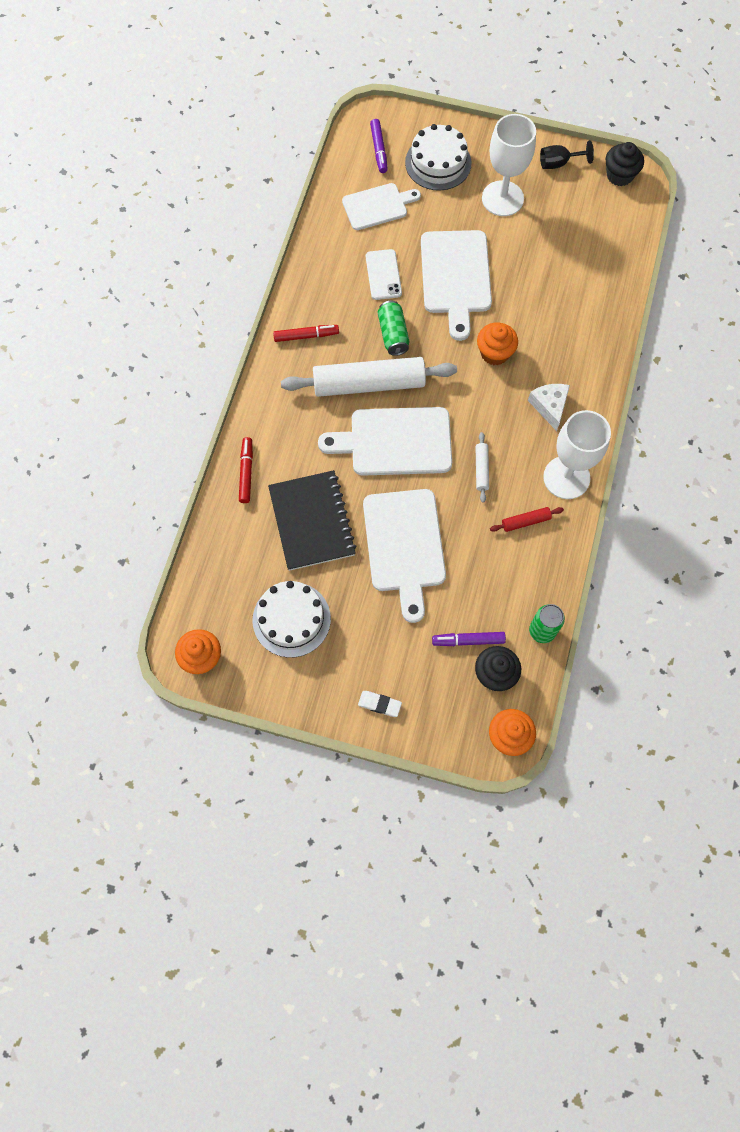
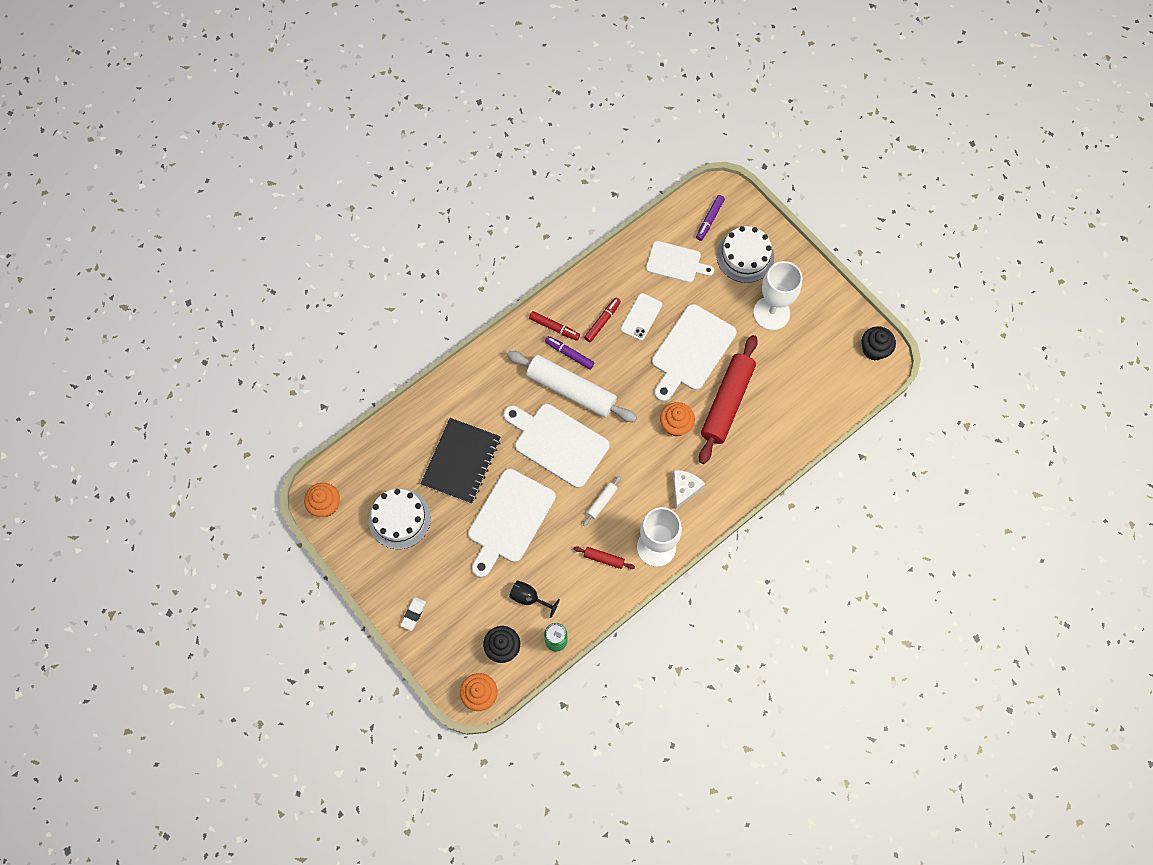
camera: 35 degrees right, 0 degrees up
(246, 473) = (443, 399): red marker -> red marker (602, 322)
(379, 704) = (413, 614): white eraser -> white eraser turned 60 degrees clockwise
(393, 334) = (615, 365): green can -> none
(468, 640) = (502, 613): purple marker -> purple marker (569, 354)
(526, 303) = (727, 403): none -> red rolling pin
(558, 163) = (835, 312): black goblet -> black goblet (529, 598)

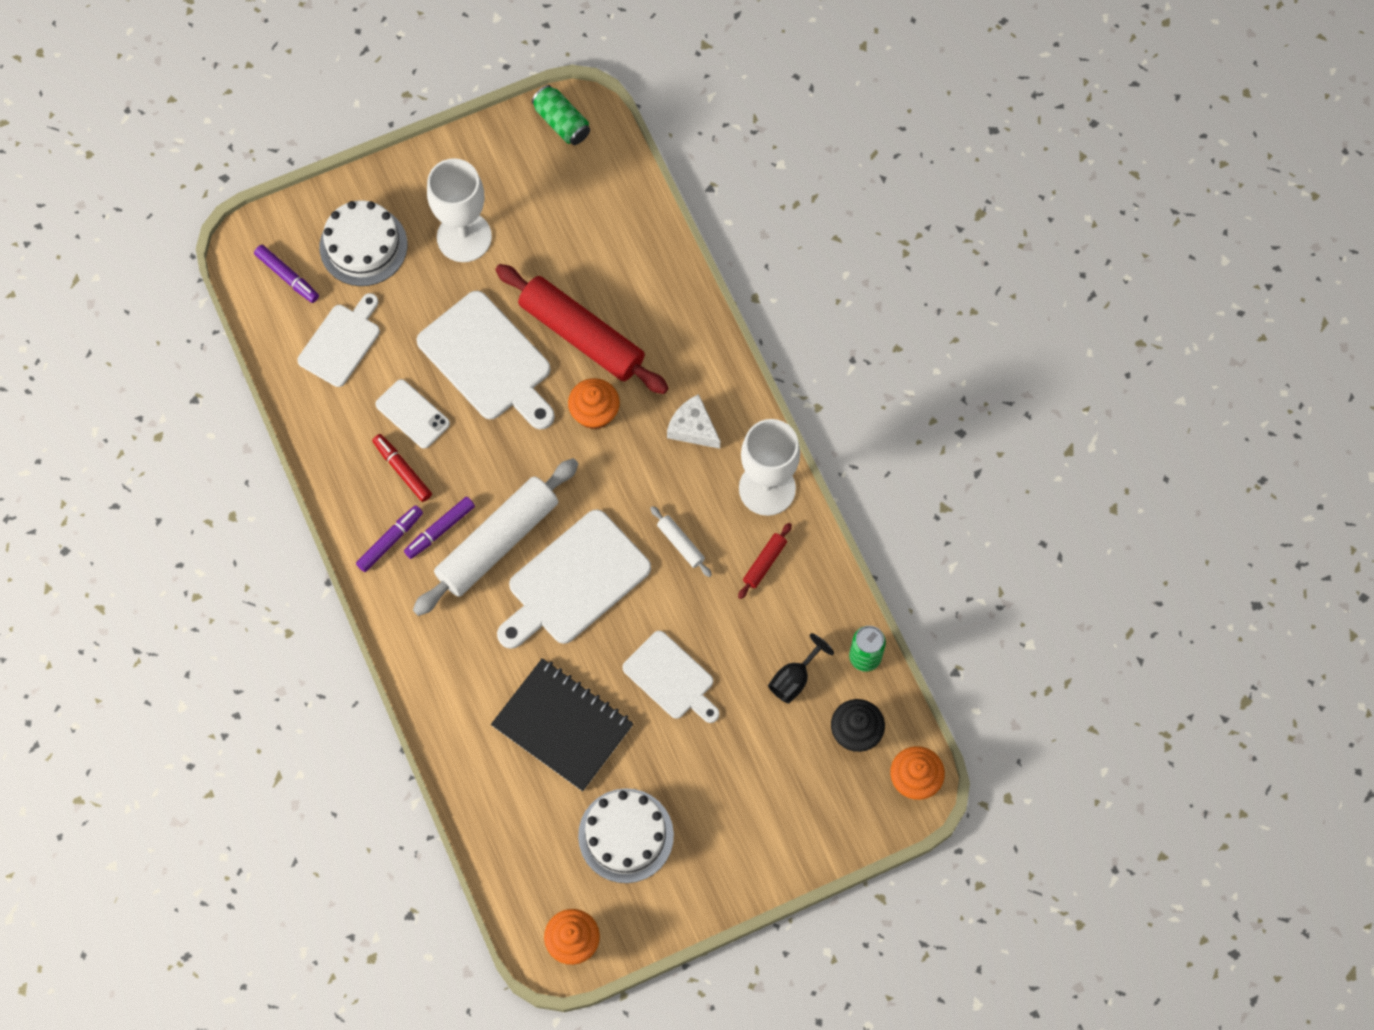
camera: 75 degrees left, 0 degrees up
(413, 614) = (775, 847): white eraser -> none
(509, 519) = (671, 678): white cutting board -> white cutting board, size x0.64
(554, 327) = (390, 541): red marker -> purple marker
(874, 349) = (562, 122): black cupcake -> green can

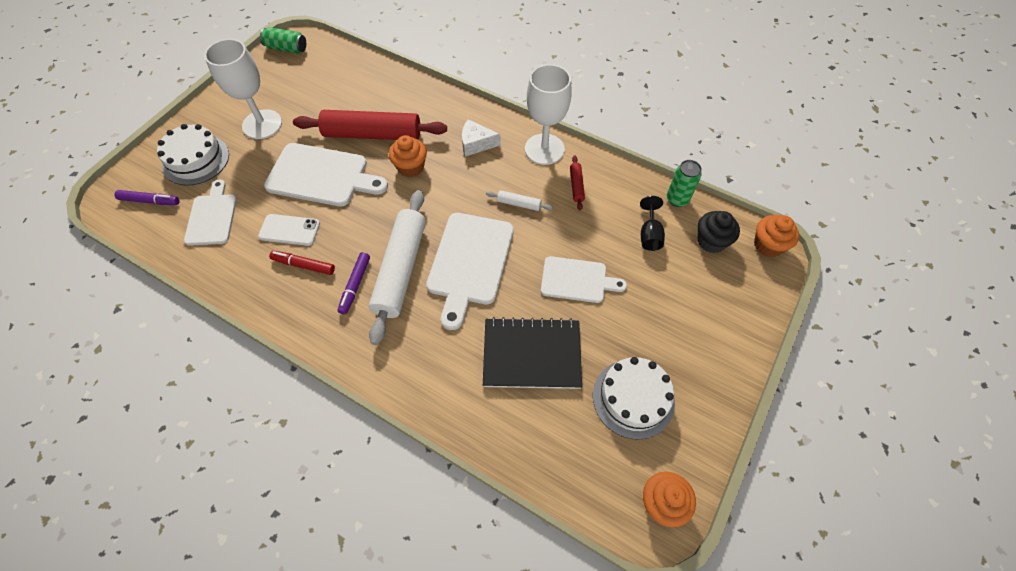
camera: 35 degrees left, 10 degrees down
(390, 541) = (323, 313): purple marker -> none

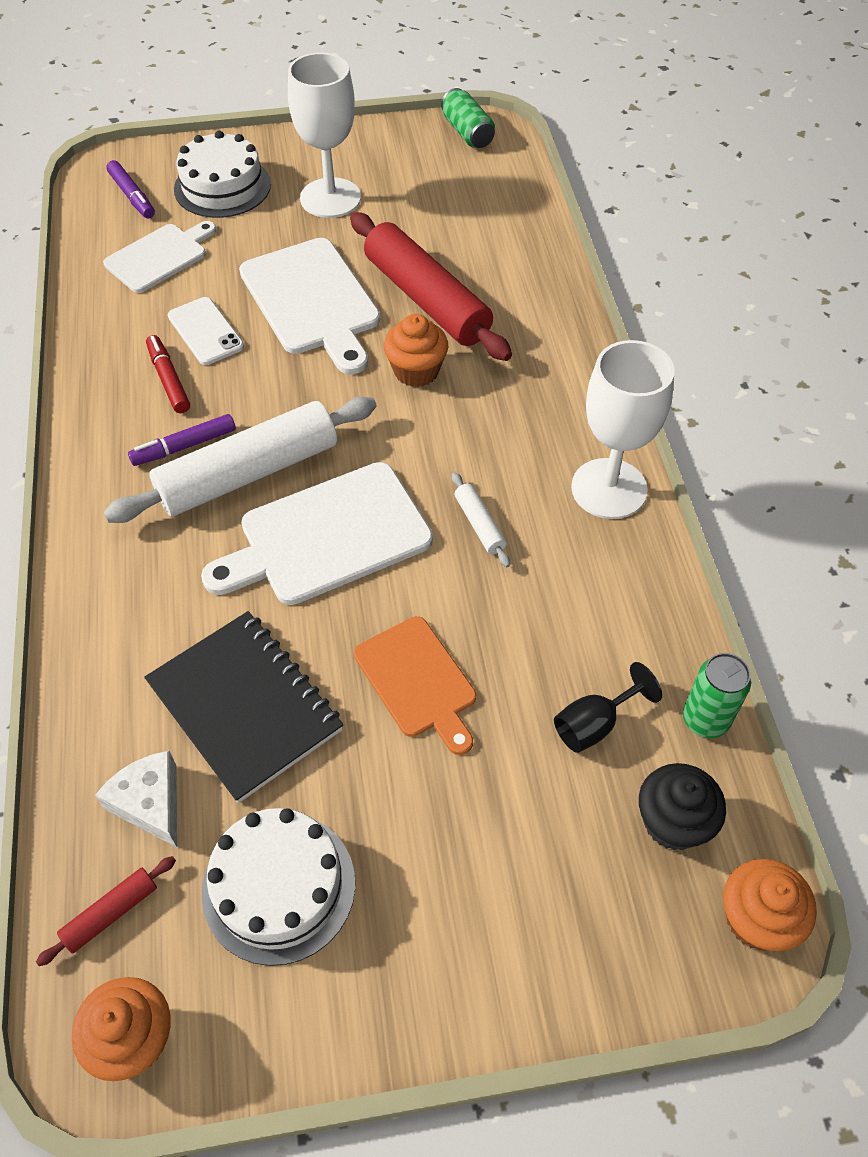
camera: 50 degrees right, 5 degrees down
(476, 143) = (531, 408): white cheese -> white cheese (150, 803)
(576, 185) = (585, 570): red rolling pin -> red rolling pin (111, 913)
(577, 280) = (418, 681): white cutting board -> orange cutting board

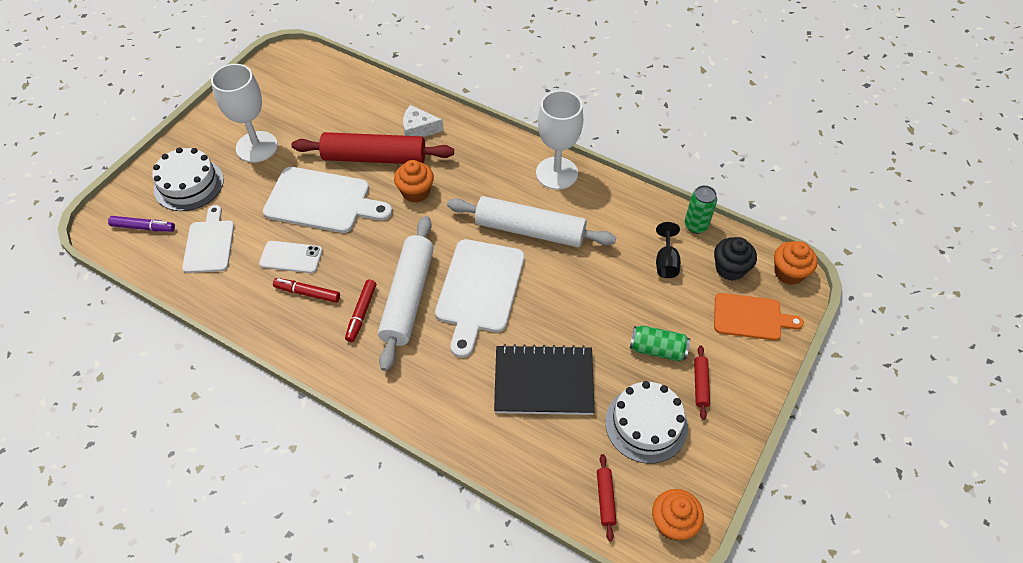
camera: 50 degrees left, 0 degrees up
(150, 803) = (562, 450): white cheese -> white cheese (418, 129)
(185, 446) = (361, 313): purple marker -> red marker
(412, 919) = (700, 384): none -> red rolling pin
(418, 681) = (590, 308): orange cutting board -> orange cutting board (751, 317)
(467, 132) = (279, 65): green can -> green can (657, 349)
(479, 524) = (530, 230): white rolling pin -> white rolling pin, size x2.38

